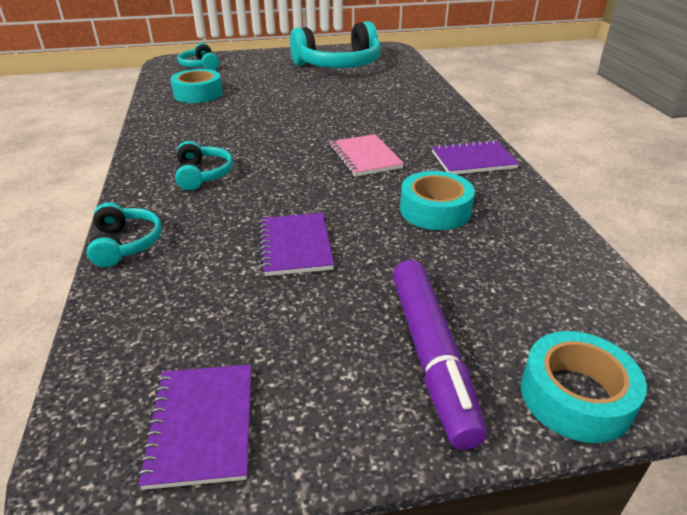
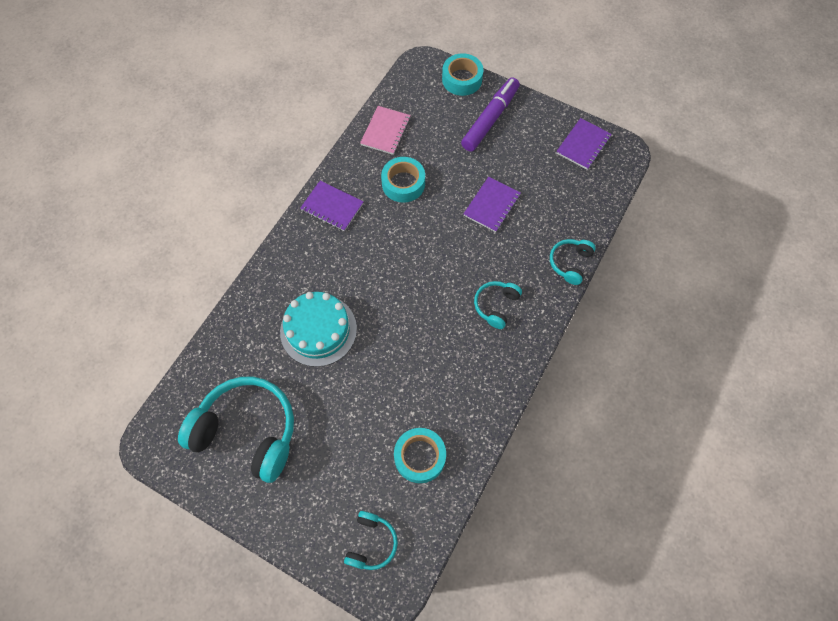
camera: 140 degrees left, 30 degrees up
(358, 105) = (318, 330): none -> turquoise cake
(365, 157) = (387, 255): pink notebook -> pink notebook (385, 131)

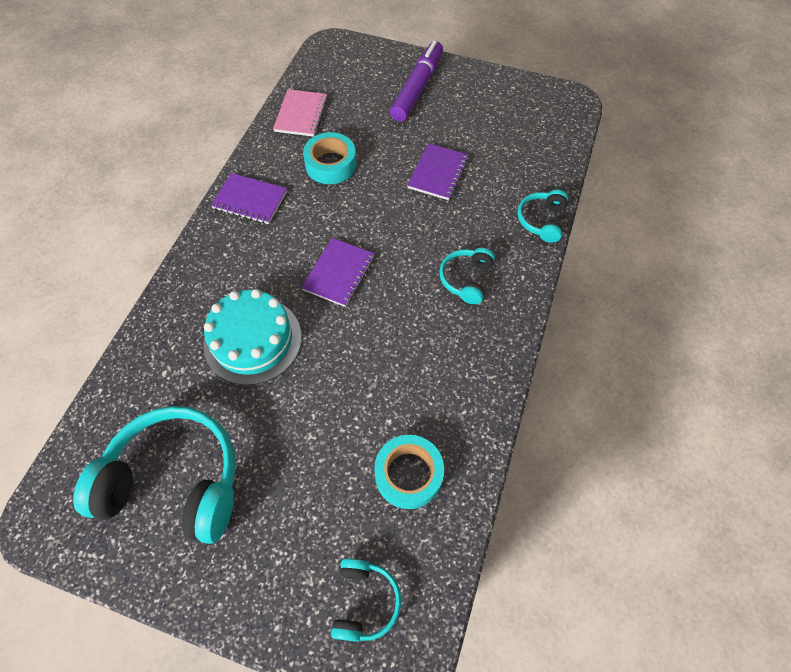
camera: 10 degrees left, 5 degrees down
(462, 79) = (378, 54): turquoise tape -> none
(583, 145) = (526, 100): purple notebook -> purple notebook (339, 273)

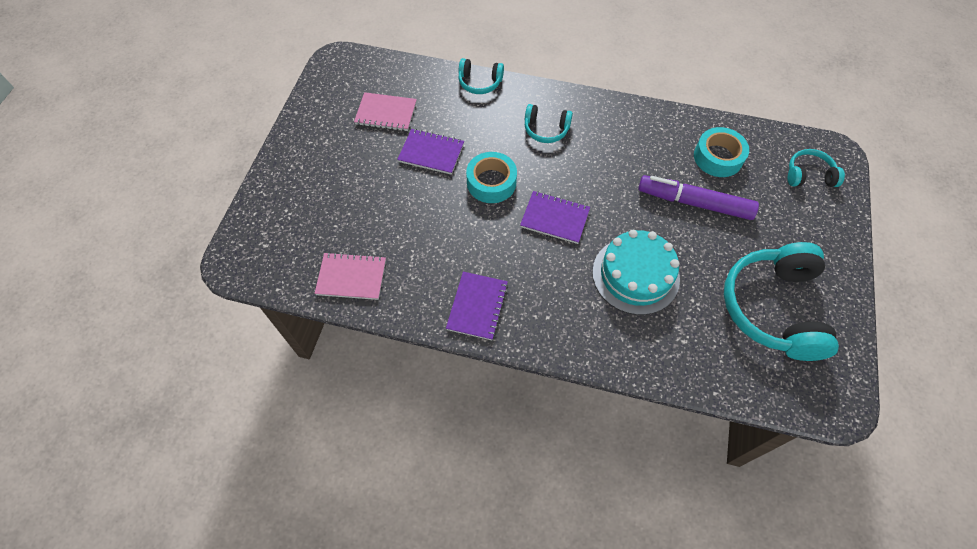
camera: 95 degrees left, 0 degrees up
(331, 164) = (424, 240): turquoise tape -> turquoise tape (491, 182)
(417, 88) = (314, 175): purple marker -> purple marker (694, 203)
(494, 138) = (386, 113): none -> pink notebook

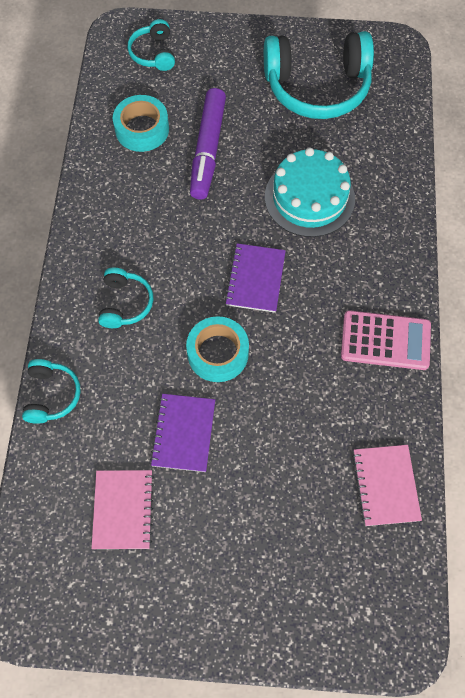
camera: 100 degrees left, 5 degrees up
(477, 306) = (385, 341): purple notebook -> pink calculator

